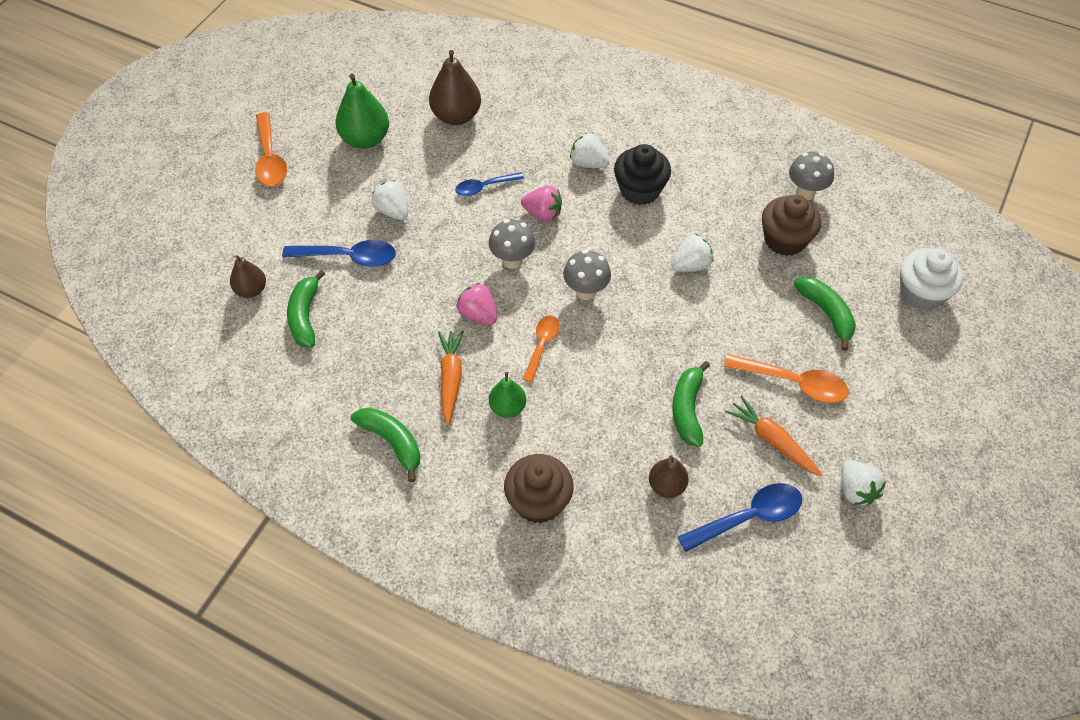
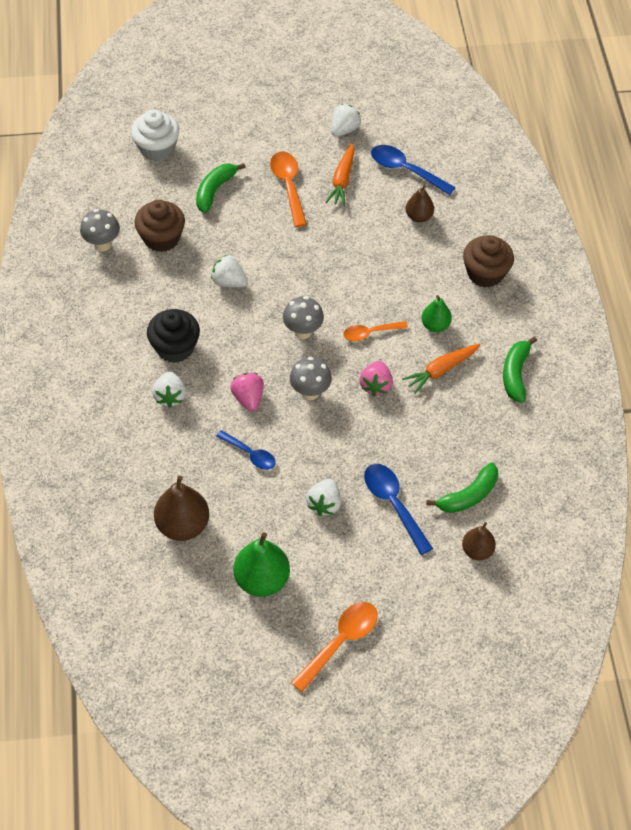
camera: 125 degrees left, 0 degrees up
(687, 409) = (354, 230): green banana -> none

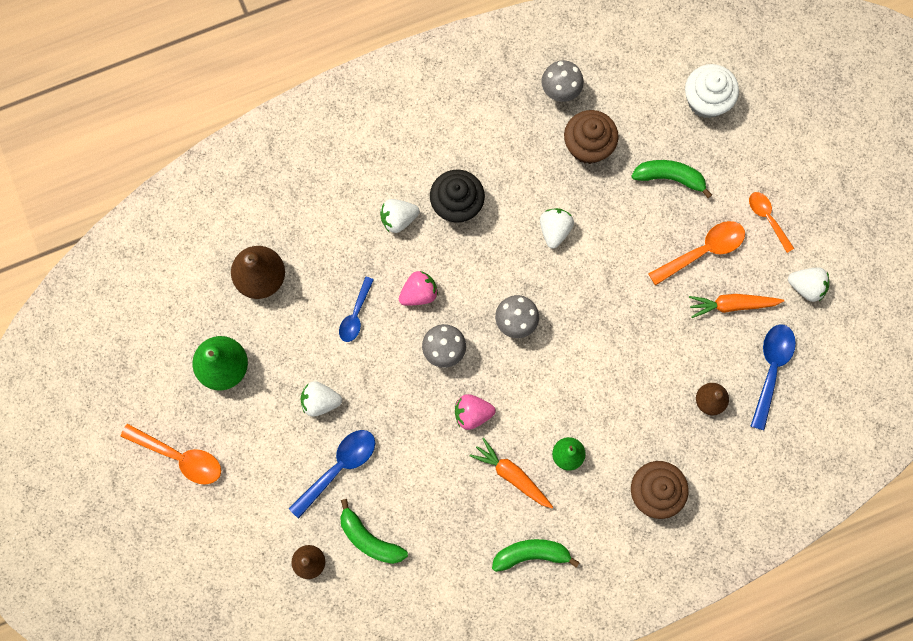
camera: 75 degrees right, 20 degrees up
(370, 333) = (536, 390): orange spoon -> orange spoon (767, 218)

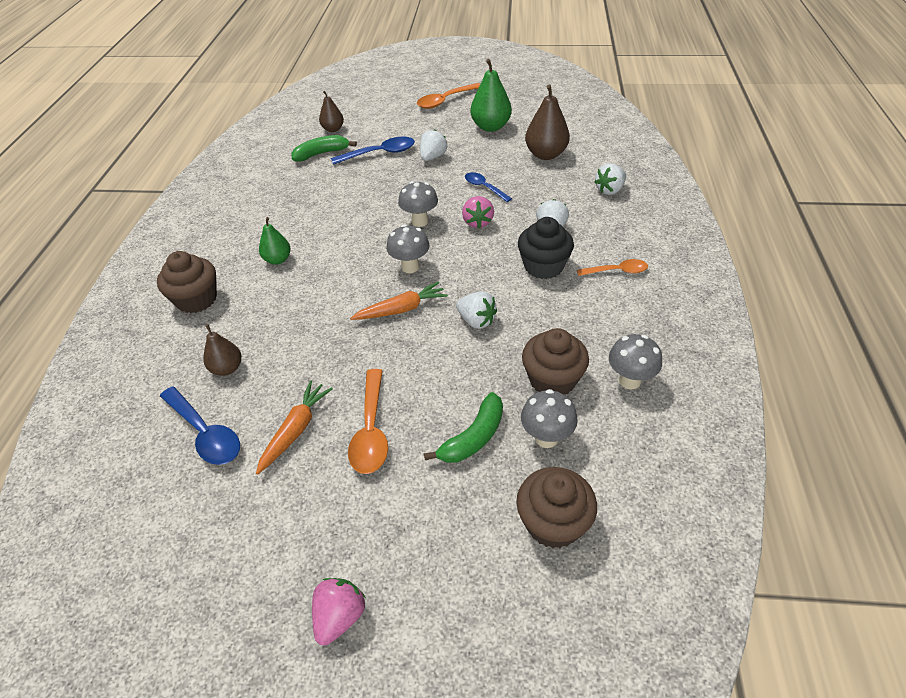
camera: 120 degrees right, 30 degrees down
(339, 467) = (380, 153): blue spoon -> blue spoon turned 90 degrees counterclockwise
(472, 413) = (358, 221): pink strawberry -> pink strawberry (340, 616)
(512, 475) = (294, 226): orange carrot -> orange carrot (401, 309)
(531, 554) = (231, 218): green banana -> none
(643, 129) = (546, 438): none -> grey mushroom
(706, 100) = (553, 523): white cupcake -> brown cupcake
(767, 218) = (361, 515): orange spoon -> orange spoon (617, 271)
(806, 287) = (254, 515): white strawberry -> white strawberry (609, 190)

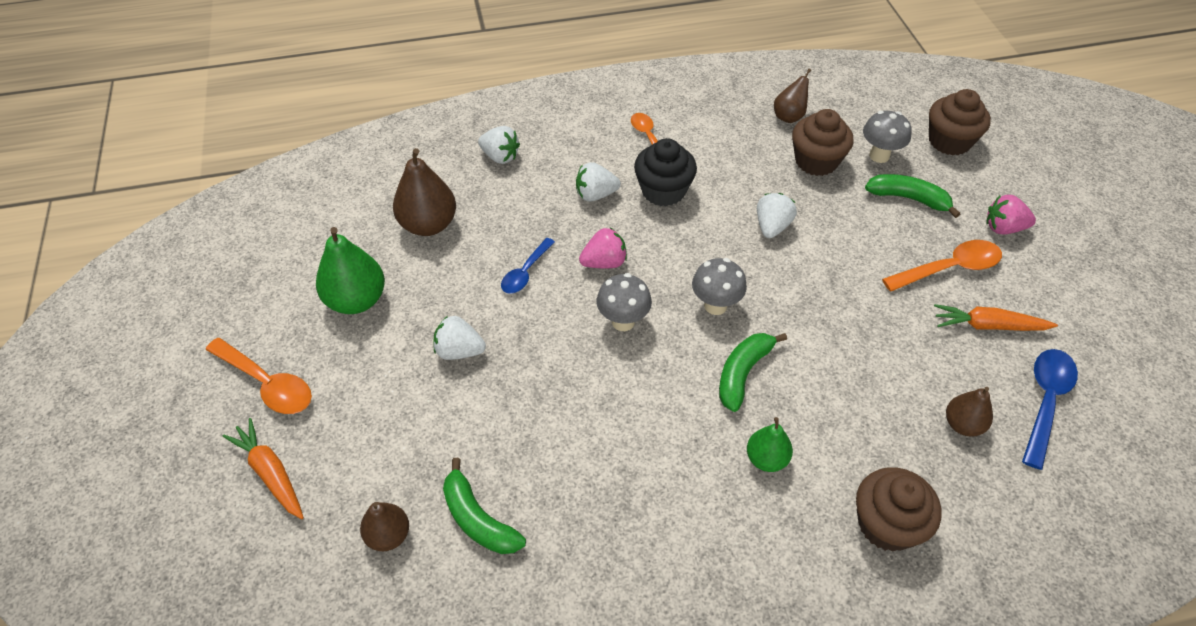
camera: 110 degrees left, 5 degrees up
(340, 616) = (1104, 235): pink strawberry -> pink strawberry (1003, 228)
(345, 266) = (743, 373): none -> green banana
(380, 153) = (461, 426): blue spoon -> none
(401, 309) = (788, 293): orange carrot -> orange carrot (271, 473)
(629, 380) = (789, 116): grey mushroom -> brown pear

